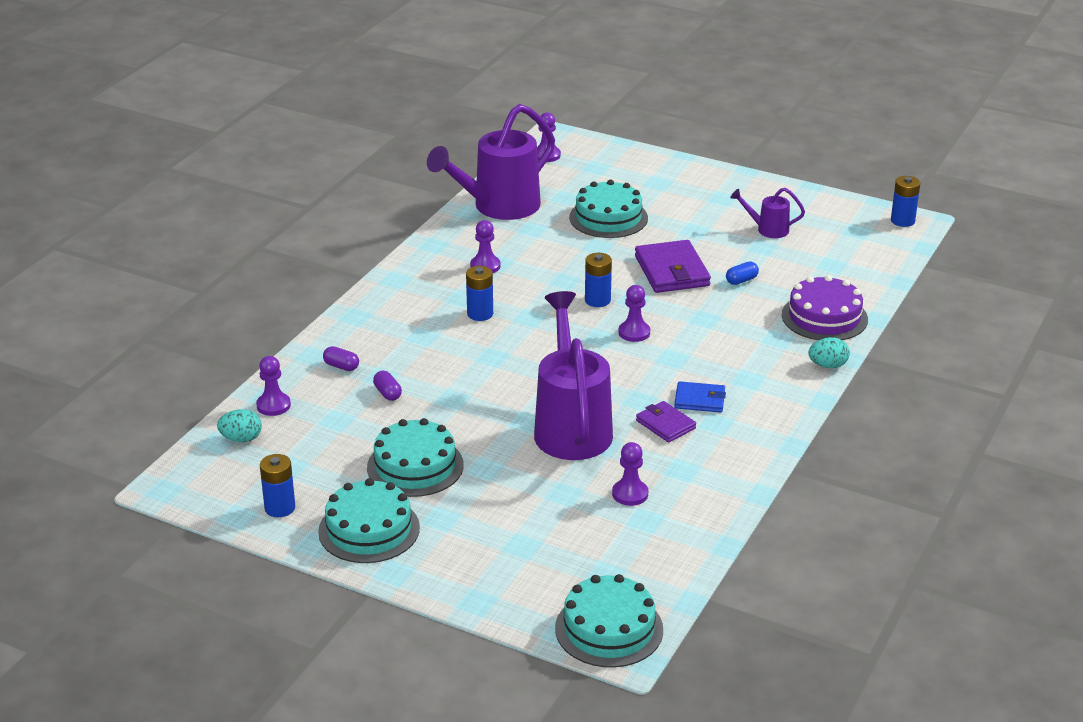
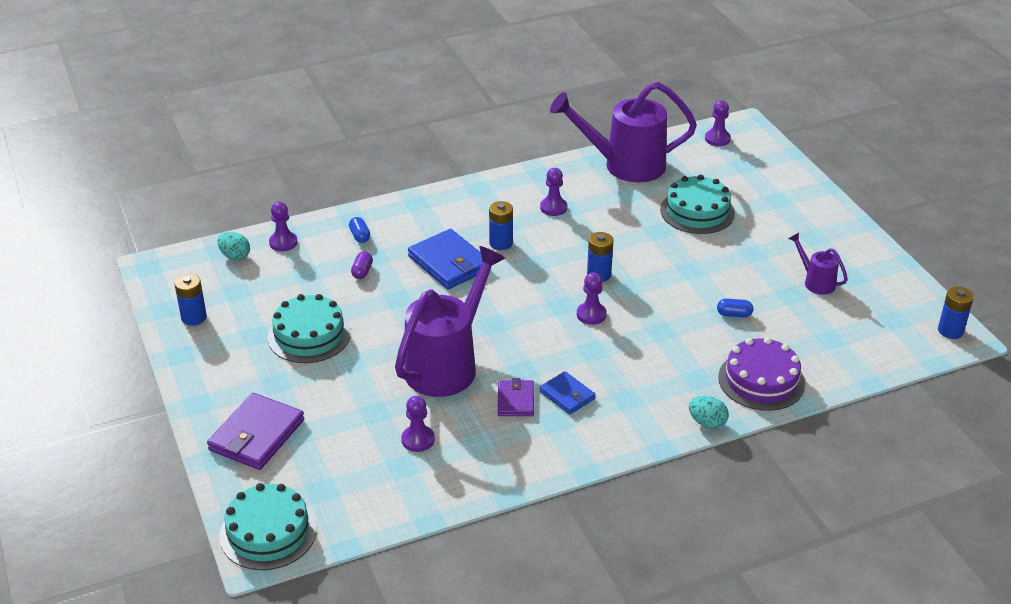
camera: 40 degrees right, 5 degrees up
(341, 366) = (360, 236): purple capsule -> blue capsule
(369, 529) = (223, 364): turquoise cake -> none
(457, 350) = (449, 263): none -> blue wallet
(672, 271) = (688, 279): purple wallet -> purple wallet (257, 435)

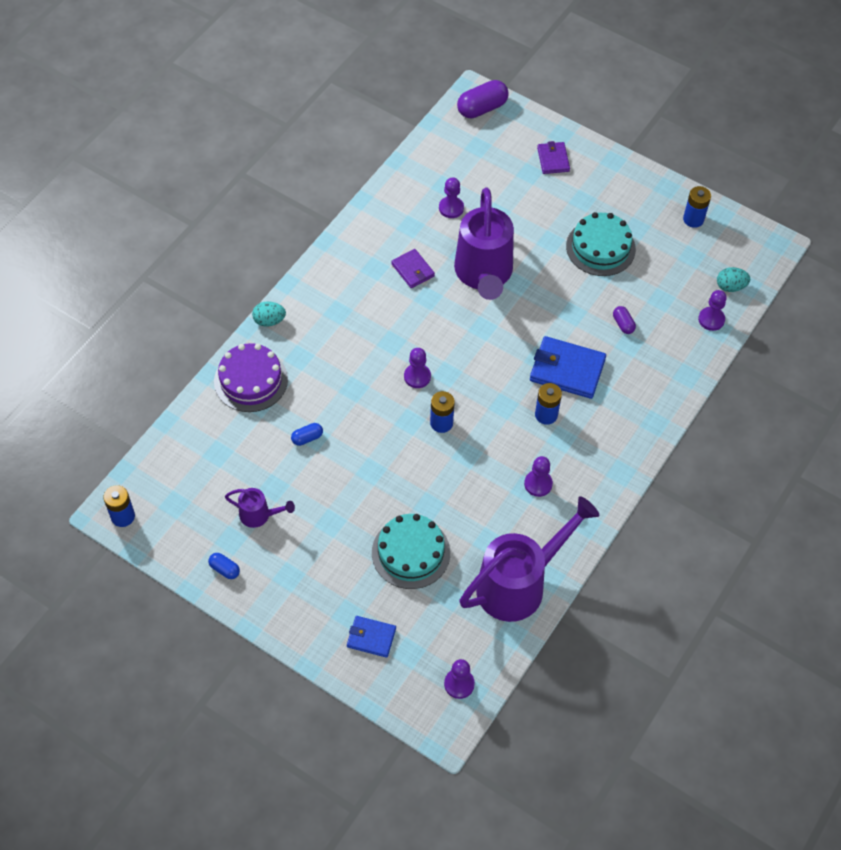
camera: 145 degrees right, 20 degrees up
(257, 435) = (553, 159): purple wallet -> purple wallet, size x0.58
(268, 532) = (482, 108): turquoise cake -> purple capsule
(360, 236) = (662, 359): blue capsule -> blue capsule (224, 569)
(567, 395) = (381, 293): blue wallet -> blue wallet (371, 638)

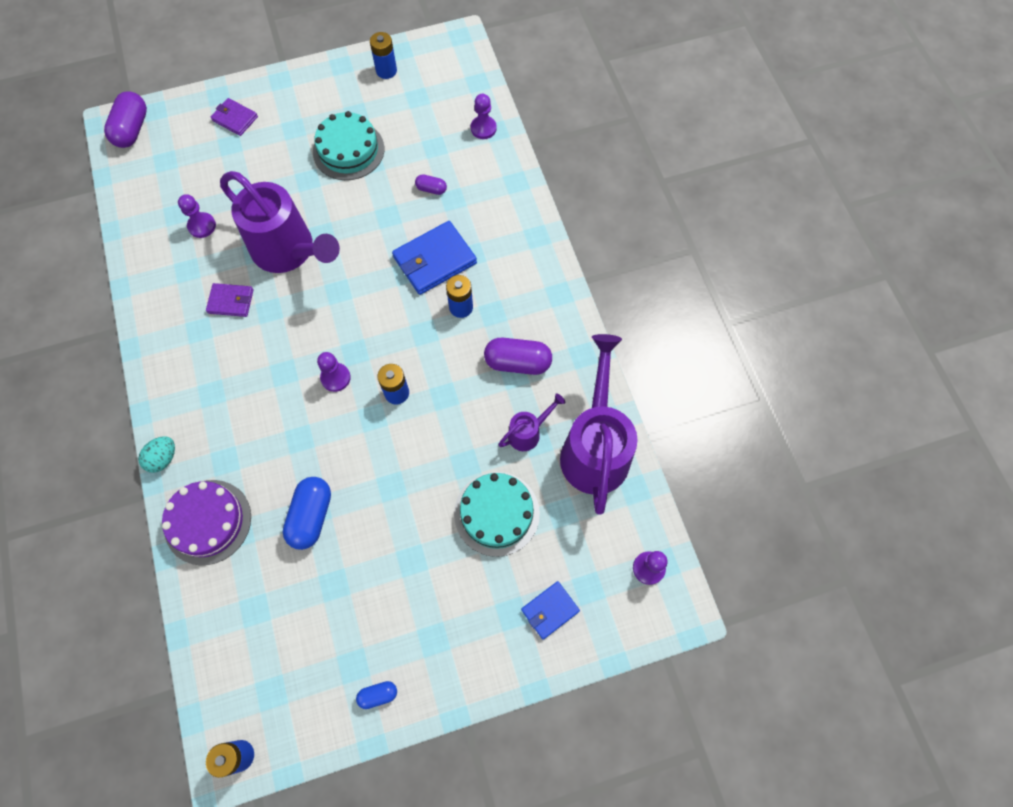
camera: 50 degrees left, 10 degrees up
(259, 515) = (350, 619): purple watering can -> purple watering can (528, 432)
(307, 438) = (311, 516): blue capsule -> blue capsule, size x1.91
(538, 484) = (517, 362): purple pawn -> purple capsule
(730, 287) = (467, 94): turquoise egg -> none

